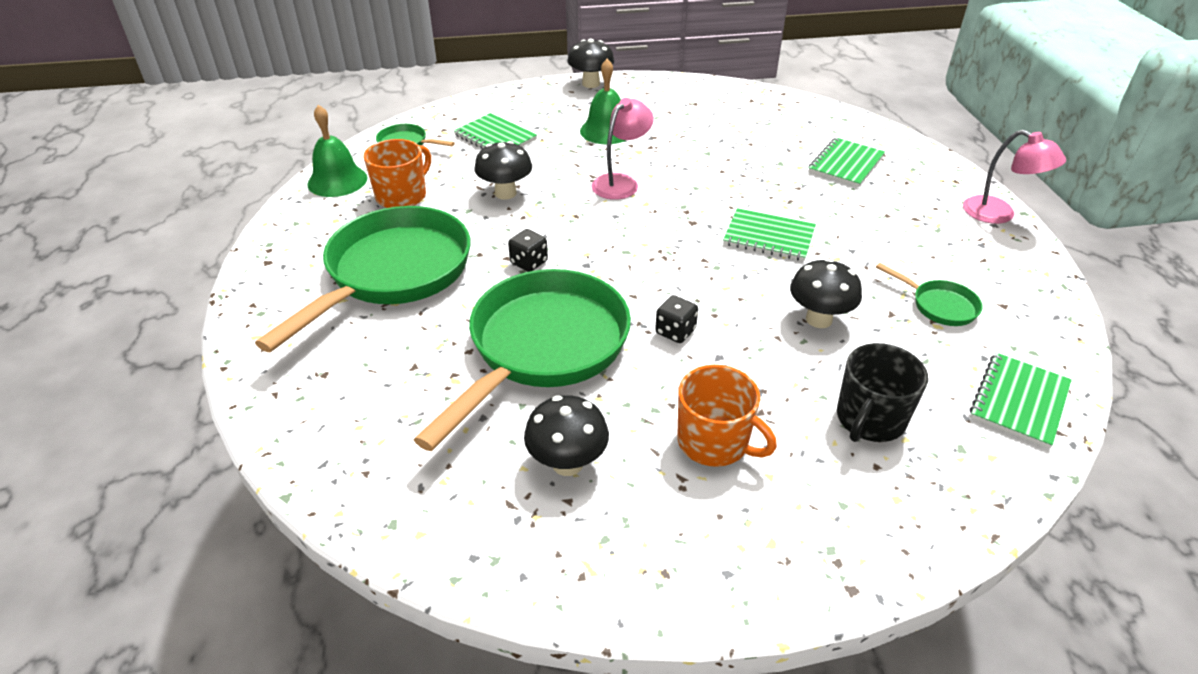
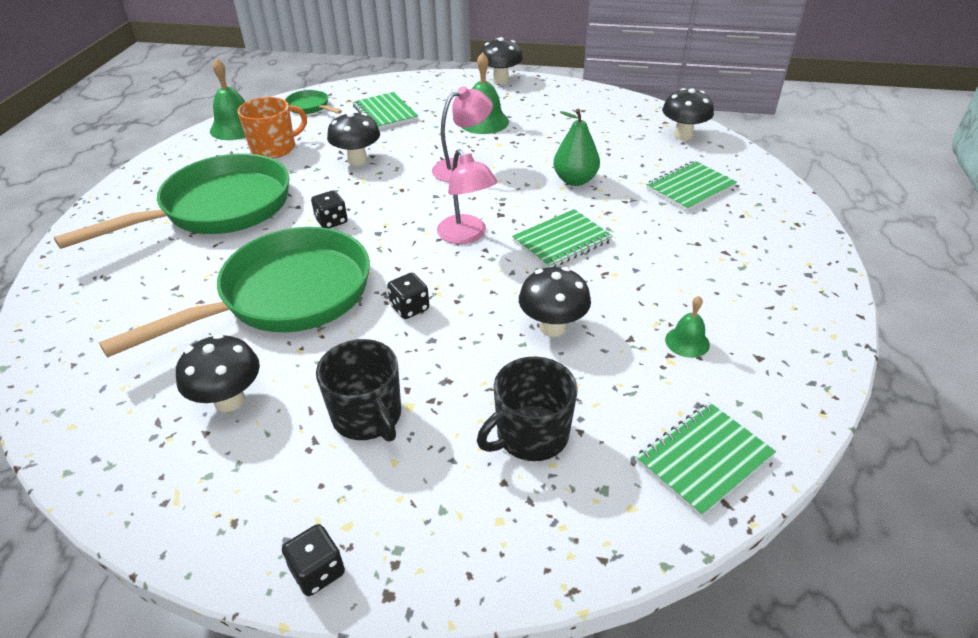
camera: 20 degrees right, 0 degrees up
(714, 442) = (368, 416): orange mug -> black mug
(738, 175) = (575, 180): none -> green pear
(769, 237) = (562, 241): green notebook -> green notebook turned 75 degrees counterclockwise
(776, 590) = (318, 571): none -> black dice
(805, 114) = (683, 135): none -> black mushroom
(939, 305) = (687, 342): green pan -> green bell
(999, 214) = (821, 265): pink lamp -> pink lamp (466, 236)

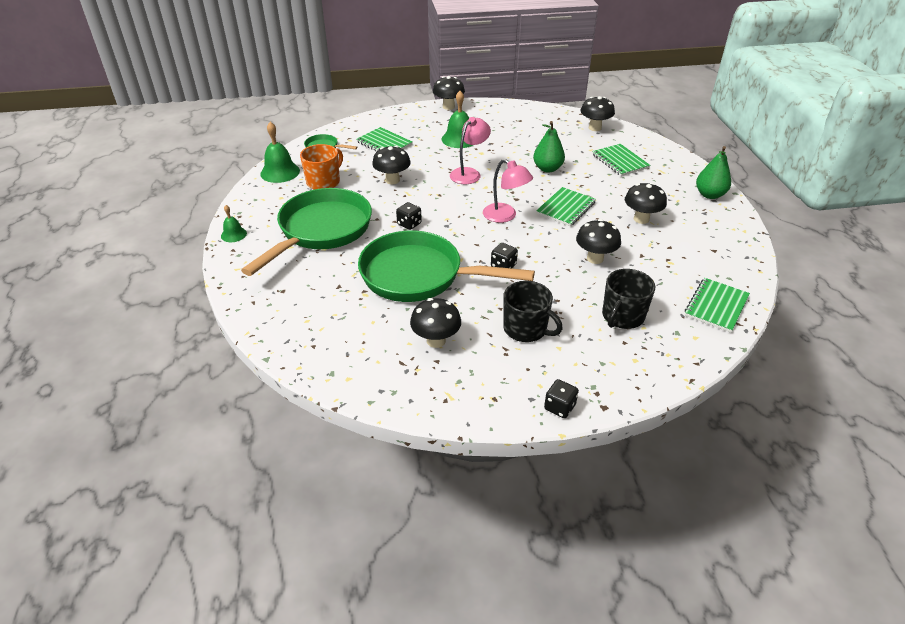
camera: 20 degrees left, 0 degrees up
(286, 296) = (419, 275): green pan -> green pan turned 105 degrees counterclockwise
(667, 280) = (641, 219): none -> black mushroom
(687, 342) = (672, 250): green bell -> green bell (233, 234)
(690, 188) = (620, 161): green notebook -> green notebook turned 60 degrees counterclockwise
(805, 264) = (709, 195): none -> green pear

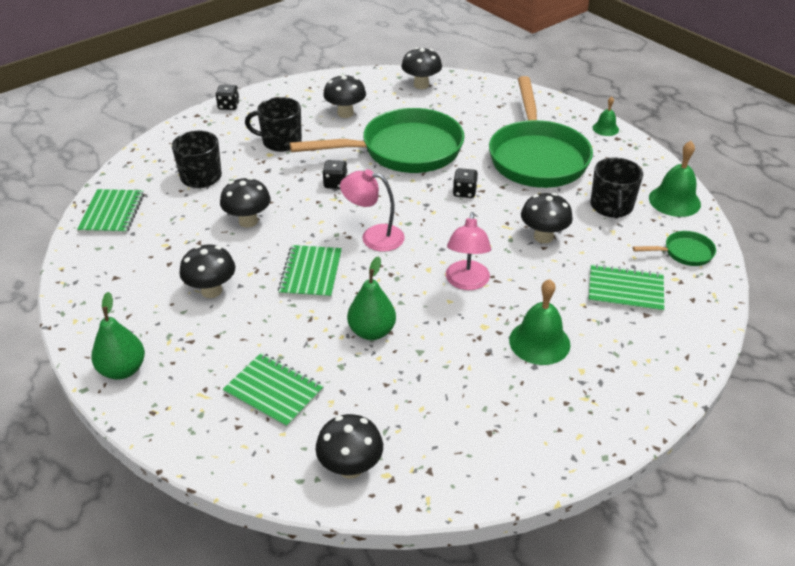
camera: 150 degrees right, 0 degrees up
(324, 182) = (611, 206): orange mug -> black mug
(448, 107) = (635, 417): black mushroom -> black mushroom (421, 85)

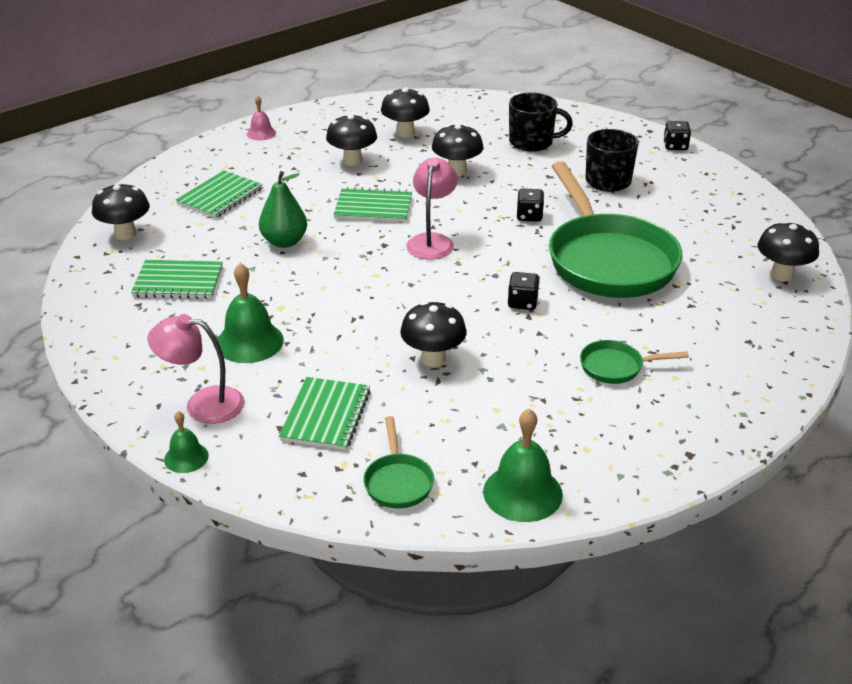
camera: 90 degrees right, 5 degrees down
(112, 213) = (466, 107): green notebook -> green notebook (178, 282)
(123, 370) = (261, 133): green pear -> pink bell
(345, 113) = (684, 218): black mushroom -> black mushroom (405, 133)
(466, 282) = (351, 298): pink lamp -> pink lamp (203, 404)
(537, 157) = (616, 367): green pan -> green pan, size x0.42
(605, 128) = (716, 444): green bell -> green bell (186, 457)
(611, 206) = (502, 425): black mug -> none

